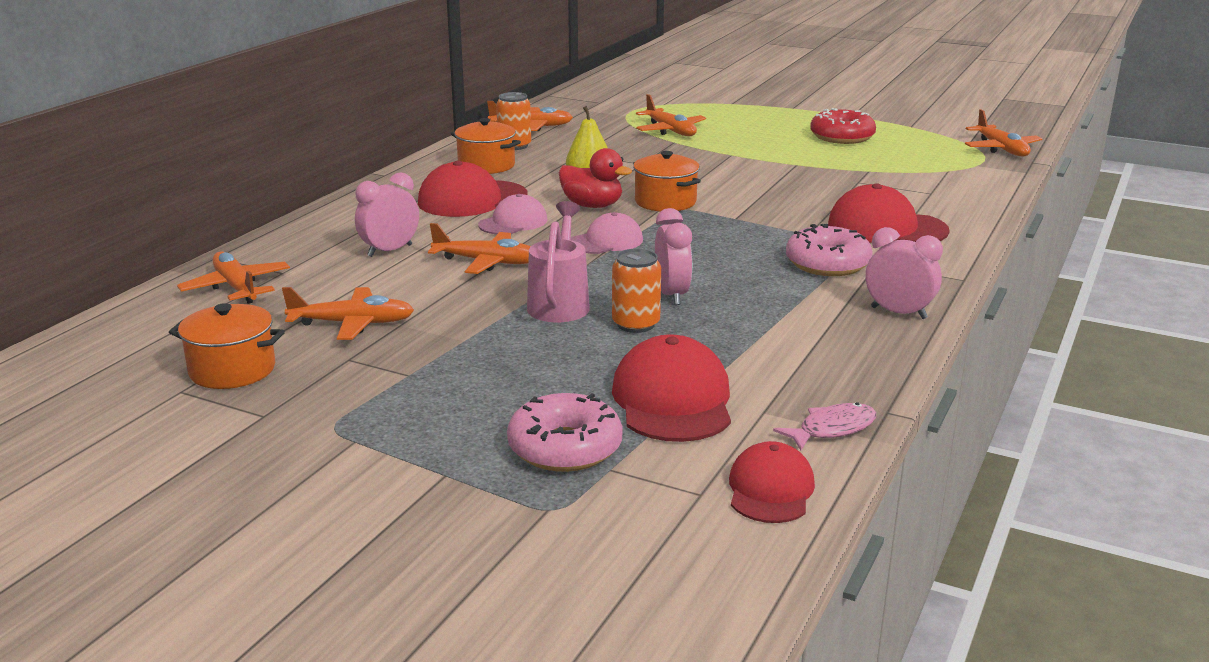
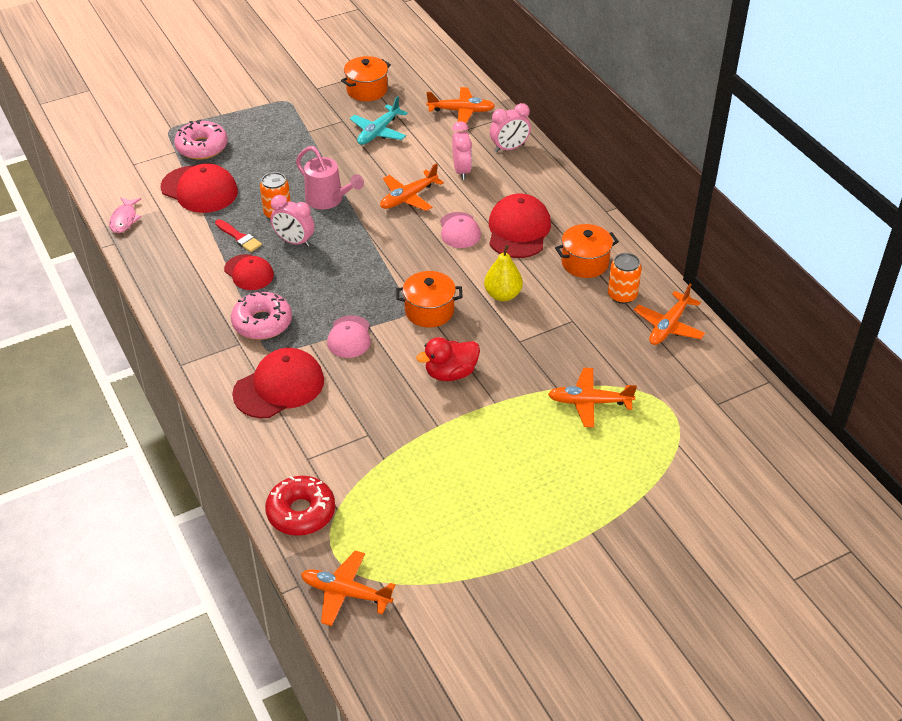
camera: 125 degrees right, 20 degrees up
(352, 324) = (378, 132): orange plane -> turquoise plane
(592, 206) = (455, 275): red duck -> red duck (450, 373)
(606, 241) = (390, 253): pink cap -> pink cap (349, 337)
(721, 329) = (239, 237): none -> red brush
(770, 489) = (113, 181): red cap -> red cap (249, 272)
(842, 137) = (476, 503): red donut -> red donut (301, 512)
(898, 313) = (180, 309): pink clock -> pink clock (509, 148)

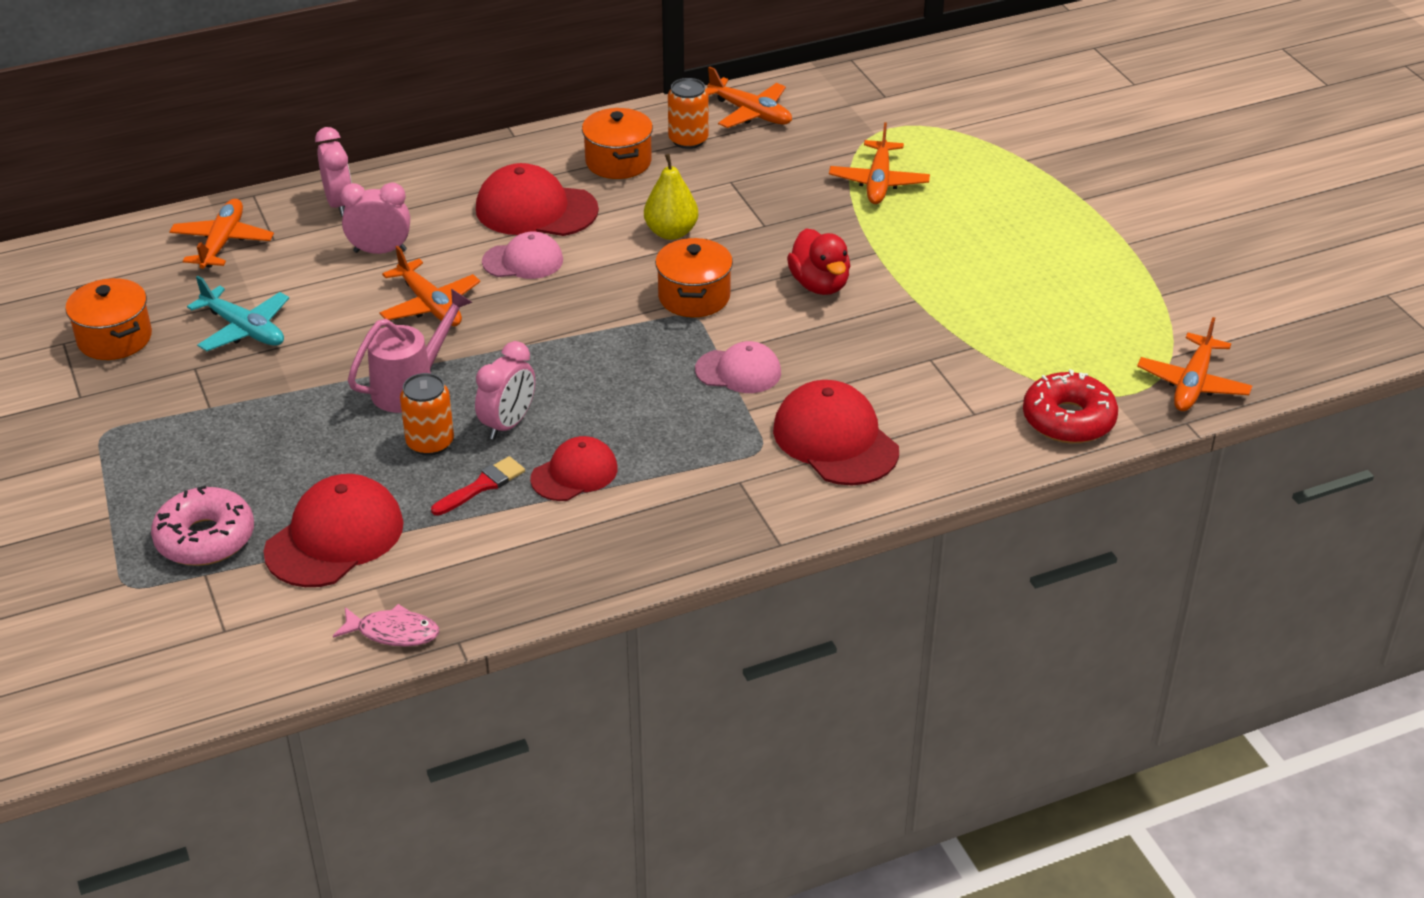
camera: 85 degrees left, 5 degrees down
(262, 323) = (696, 458): pink donut -> none

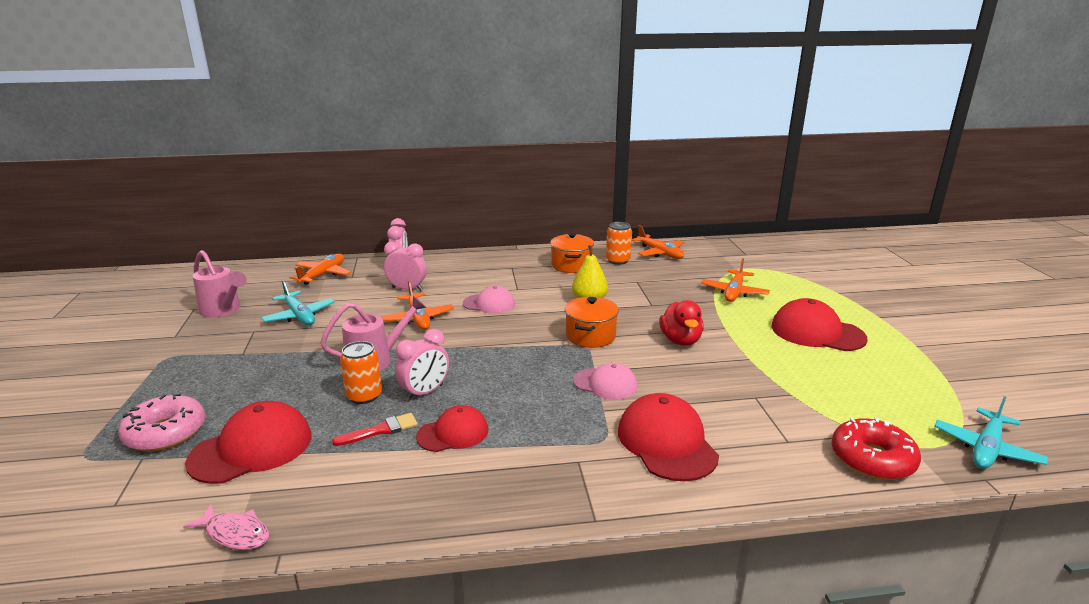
camera: 15 degrees right, 15 degrees down
(114, 338) = (223, 310): orange pot -> pink watering can
(536, 209) = (511, 281): red cap -> red cap (817, 332)
(1192, 384) = (986, 448): orange plane -> turquoise plane

